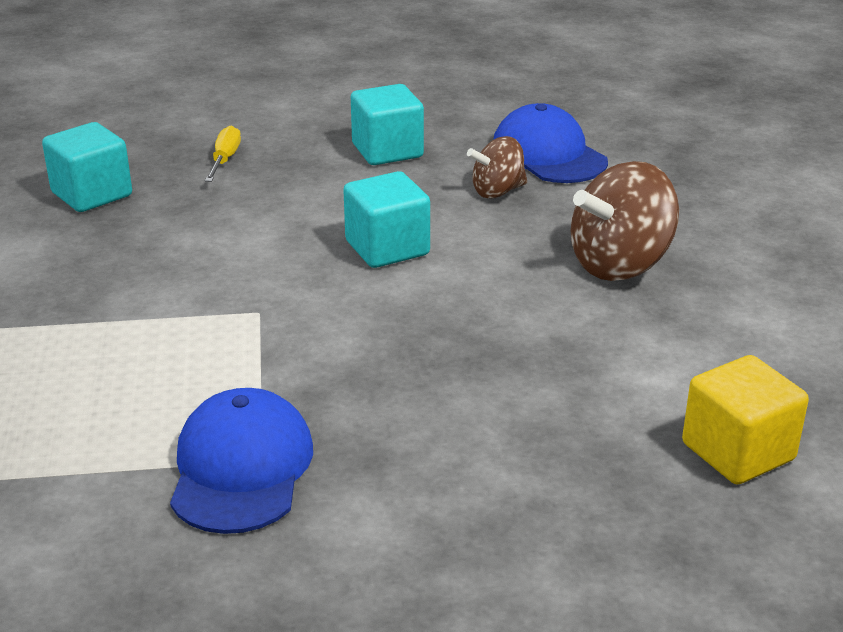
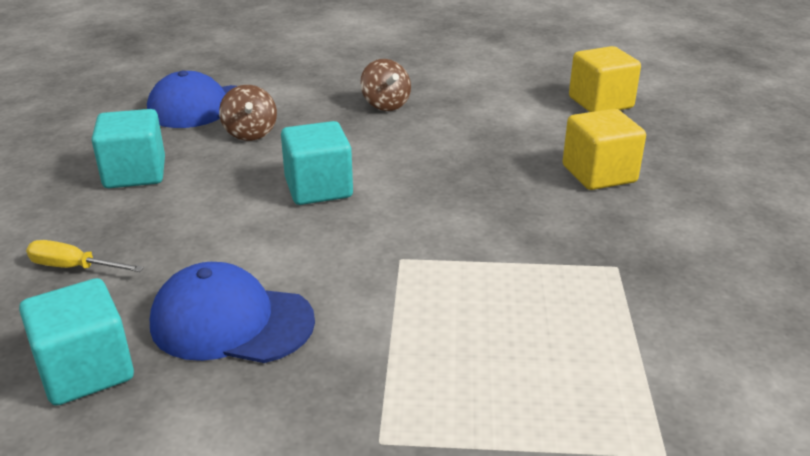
camera: 80 degrees left, 0 degrees up
(241, 468) = (630, 275): blue cap -> blue cap (231, 322)
(488, 447) = (599, 174): none -> yellow cube
(620, 265) = (385, 105): brown spinning top -> brown spinning top, size x0.59

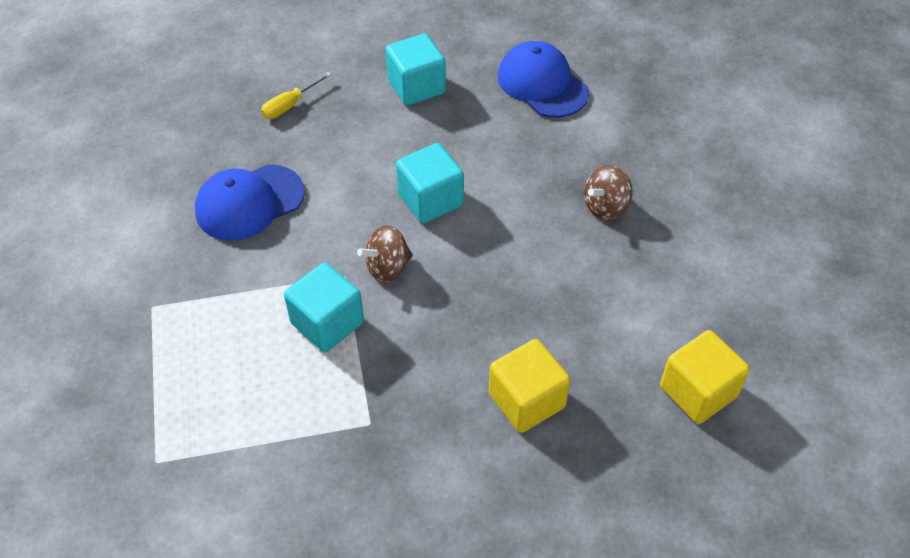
camera: 75 degrees right, 20 degrees up
(74, 267) = (290, 105): yellow screwdriver -> yellow screwdriver turned 135 degrees counterclockwise
(86, 371) = (193, 153): turquoise cube -> turquoise cube (327, 323)
(231, 322) = (249, 202): blue cap -> blue cap turned 120 degrees counterclockwise
(250, 133) = (507, 130): brown spinning top -> brown spinning top (387, 268)

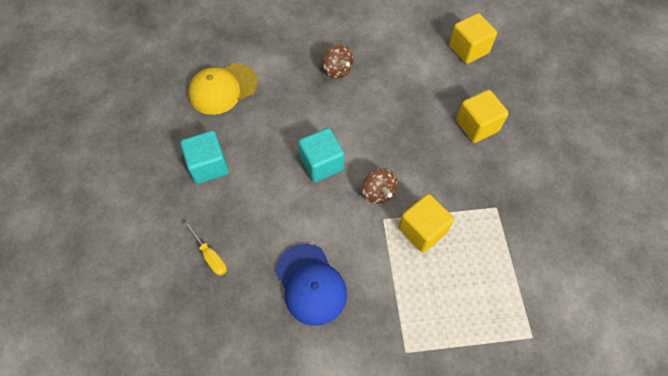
camera: 85 degrees left, 10 degrees up
(327, 323) = (422, 230): turquoise cube -> yellow cube
(542, 84) = (223, 89): blue cap -> yellow cap

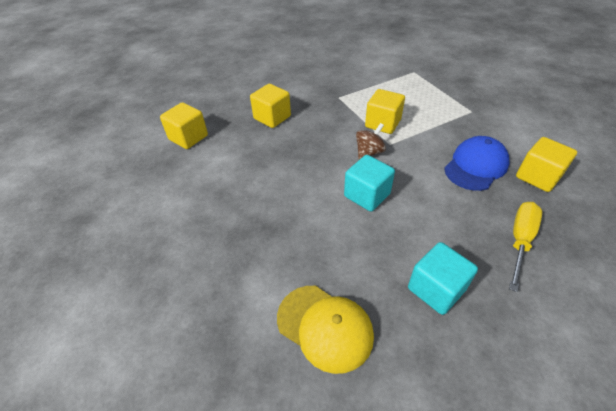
camera: 110 degrees left, 15 degrees down
(210, 256) = (520, 240): yellow screwdriver -> yellow screwdriver, size x1.54
(266, 337) = (537, 177): none -> yellow cube
(338, 70) = (247, 220): brown spinning top -> none

